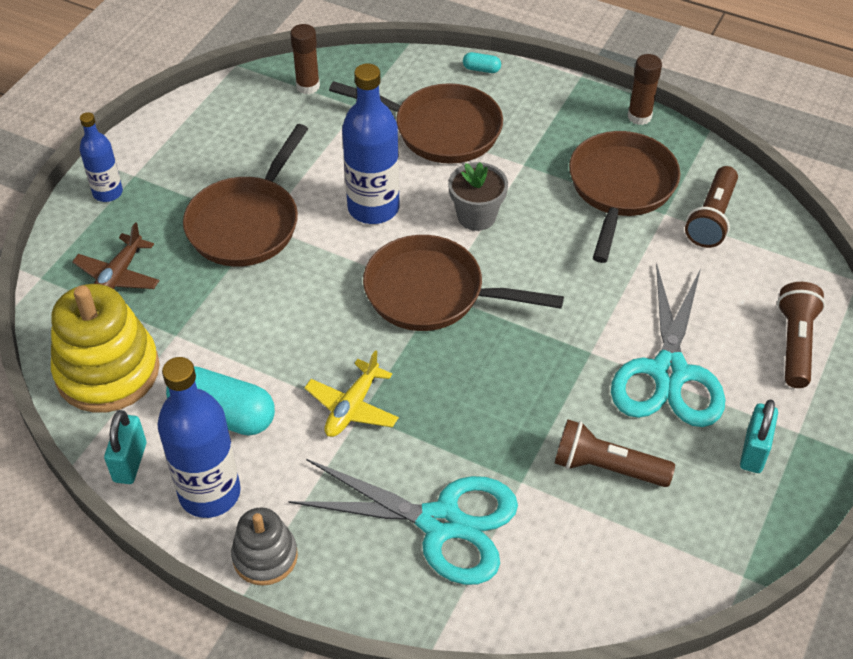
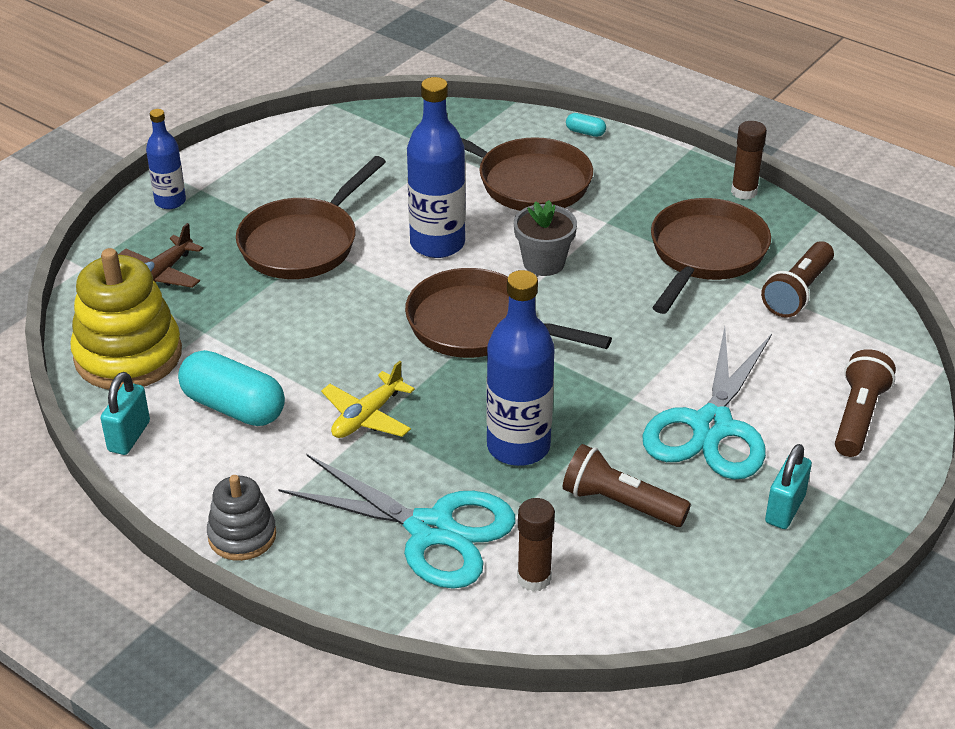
camera: 10 degrees right, 10 degrees down
(210, 493) = (201, 473): blue bottle -> blue bottle (518, 446)
(308, 86) = (399, 129): brown glue stick -> brown glue stick (534, 578)

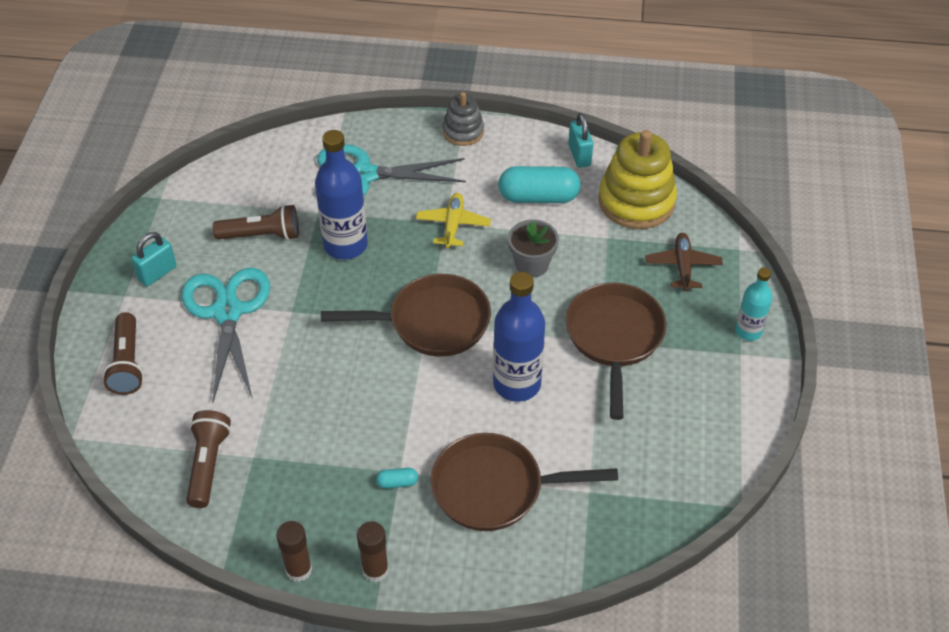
camera: 150 degrees right, 10 degrees up
(170, 201) = (748, 331): blue bottle -> turquoise bottle
(534, 578) = (288, 174): brown glue stick -> brown glue stick (375, 570)
(543, 263) = (423, 402): grey flower pot -> grey flower pot (531, 265)
(585, 132) = (486, 584): turquoise capsule -> turquoise capsule (397, 482)
(705, 254) = (300, 472): brown pan -> none
(785, 509) = (157, 273): turquoise padlock -> turquoise padlock turned 45 degrees clockwise

